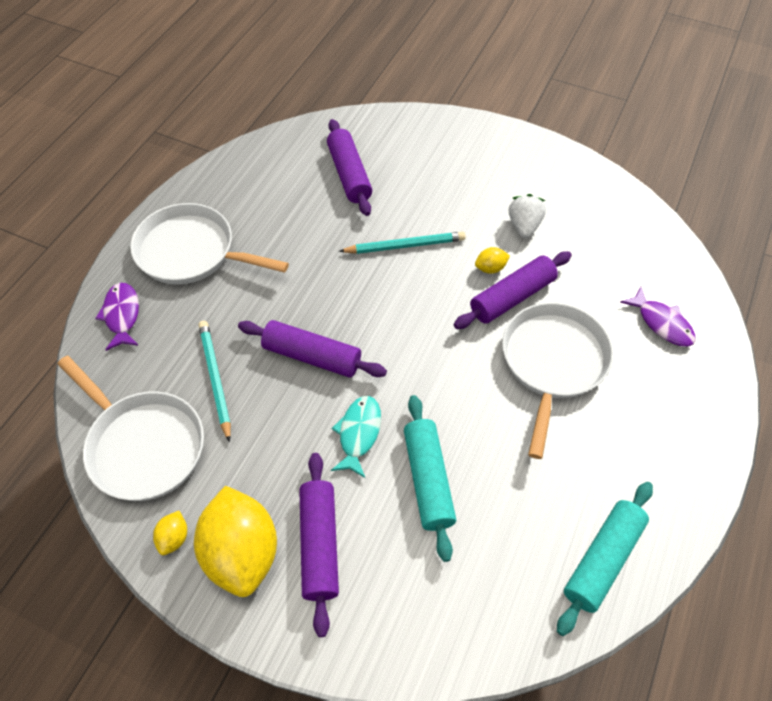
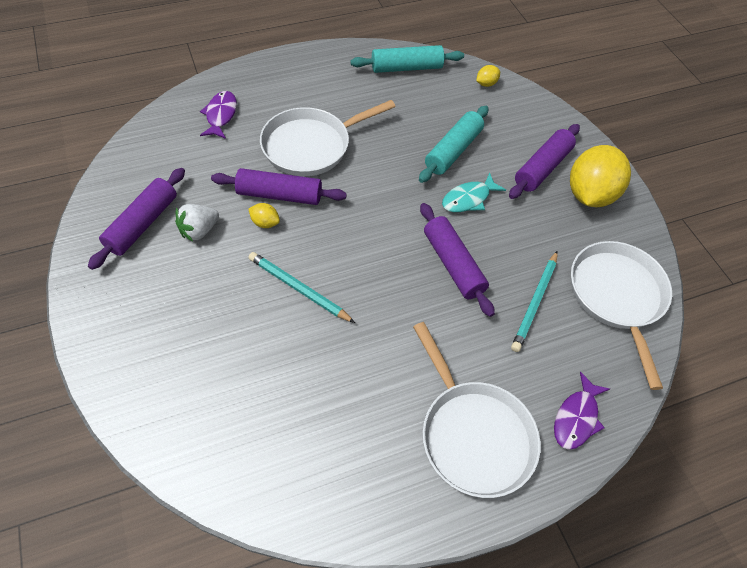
camera: 140 degrees left, 0 degrees up
(174, 538) = (627, 229): yellow lemon -> yellow lemon (486, 84)
(349, 174) = (259, 397): purple rolling pin -> purple rolling pin (142, 224)

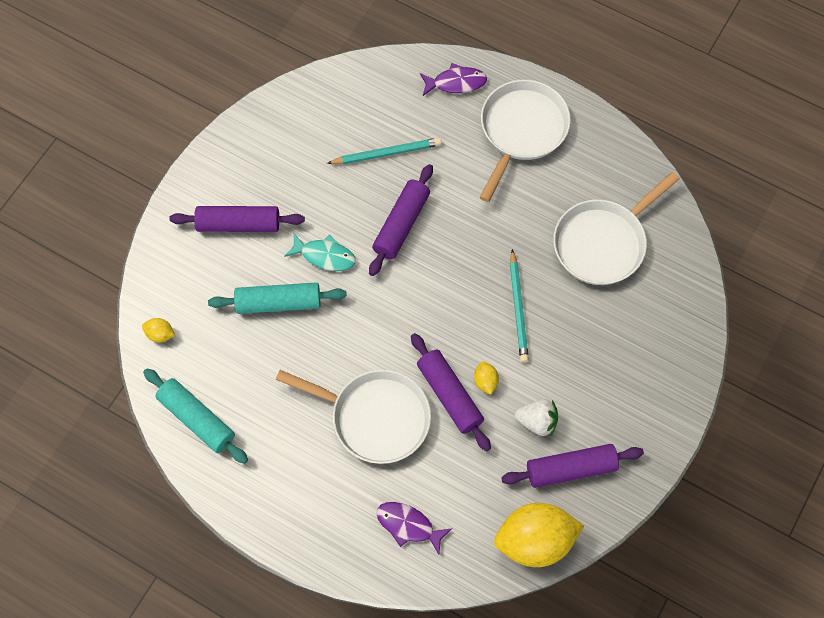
camera: 125 degrees left, 10 degrees up
(221, 115) = (408, 525): purple fish -> purple fish turned 60 degrees clockwise
(590, 195) = (240, 174): yellow lemon -> yellow lemon (535, 541)
(617, 296) = (333, 106): white pan -> white pan (603, 243)

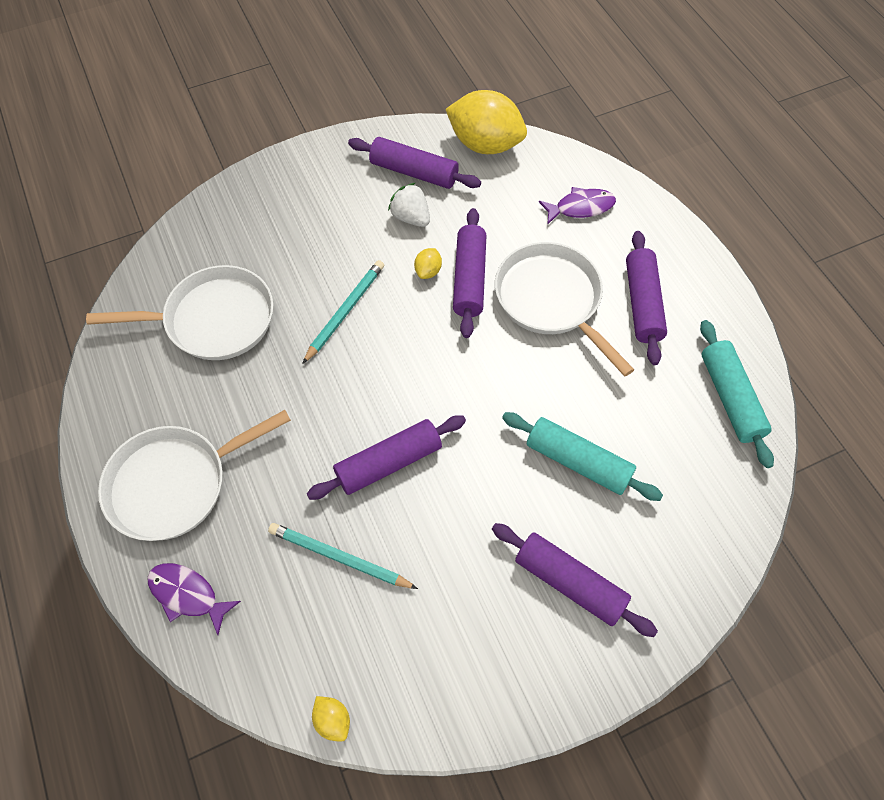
camera: 145 degrees left, 5 degrees down
(160, 334) = (729, 508): yellow lemon -> yellow lemon (333, 720)
(304, 461) = (642, 303): none -> purple rolling pin
(324, 256) = (495, 481): turquoise fish -> none
(408, 525) = (580, 207): purple fish -> purple fish turned 75 degrees counterclockwise

